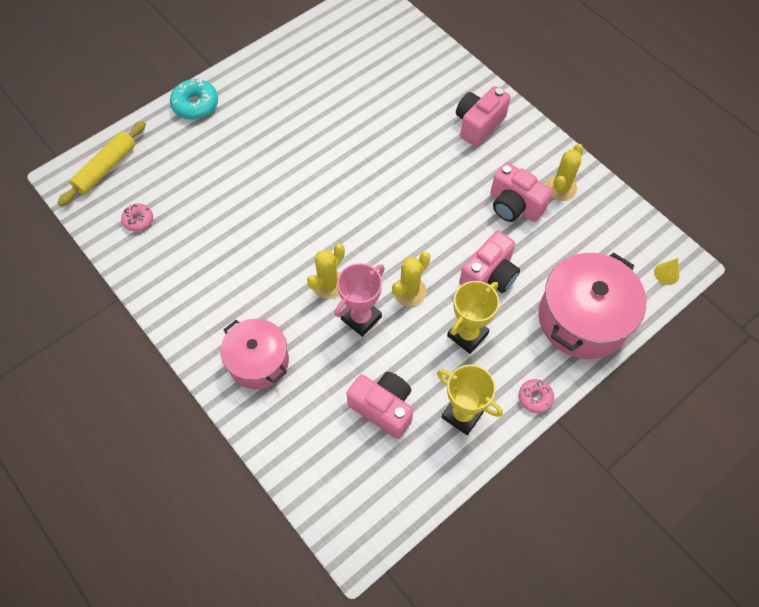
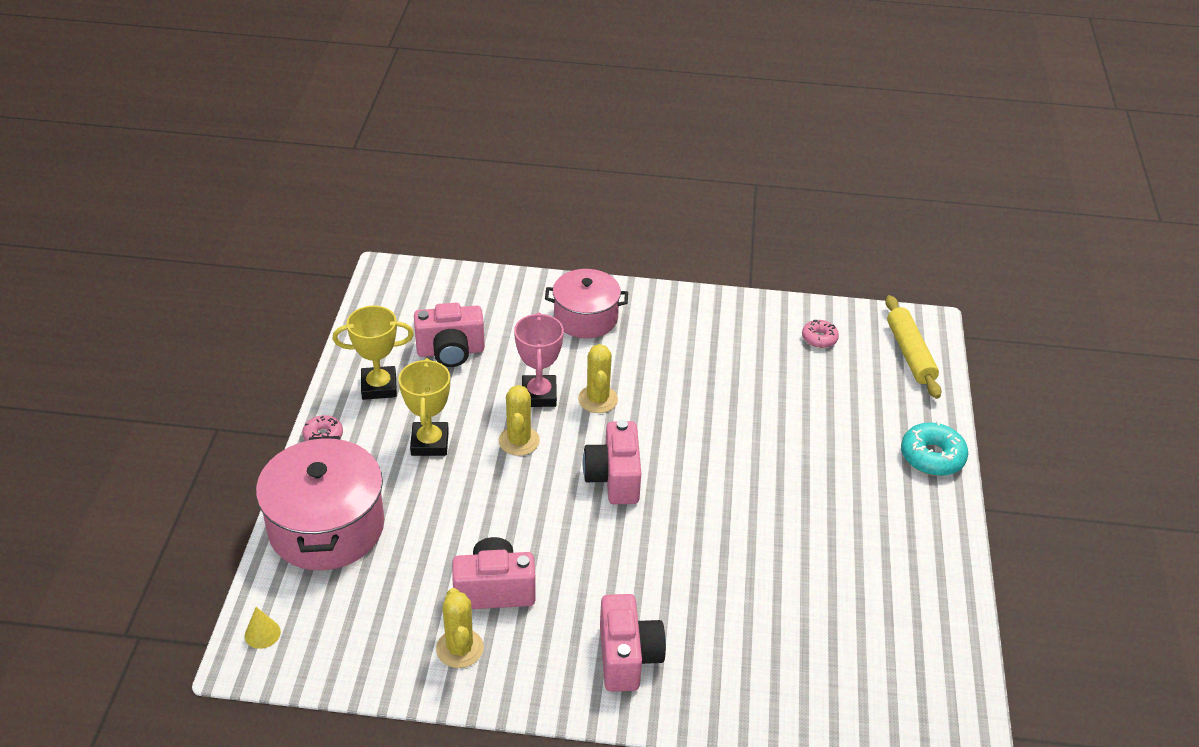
camera: 135 degrees right, 20 degrees down
(489, 276) = (456, 503): pink camera -> pink camera (614, 478)

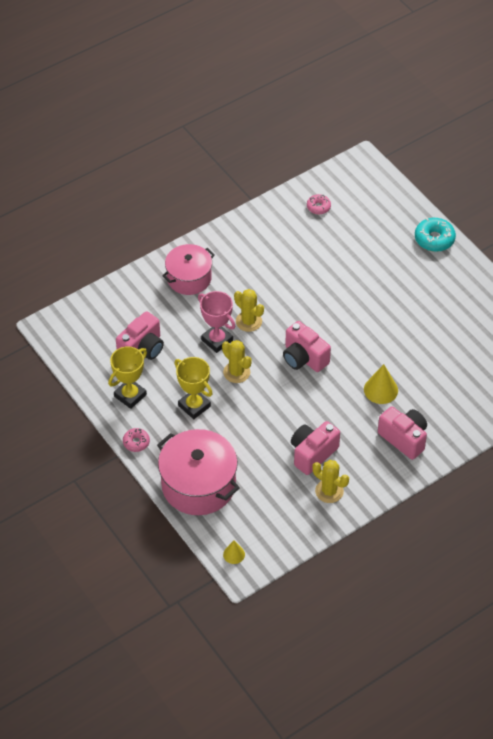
camera: 40 degrees left, 10 degrees up
(666, 578) = (381, 390): none -> yellow cone
(909, 353) = (370, 185): yellow rolling pin -> none

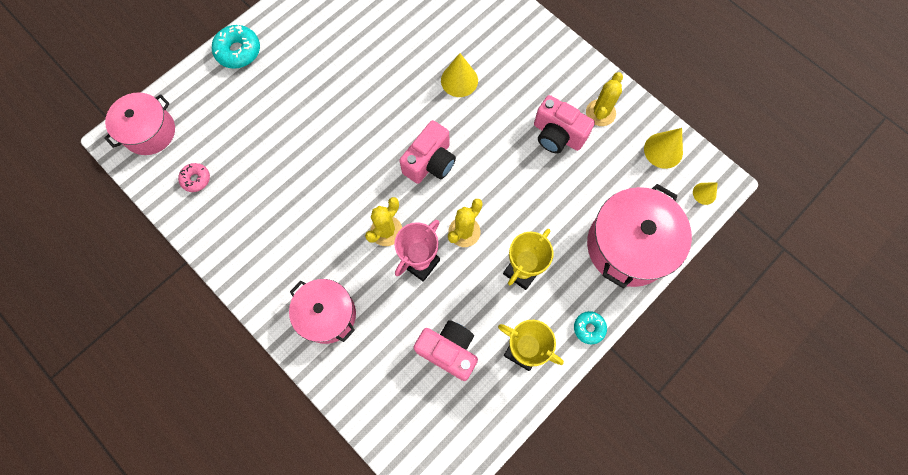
camera: 100 degrees left, 20 degrees up
(136, 442) = (589, 328): pink donut -> turquoise donut
(282, 532) = (663, 150): none -> yellow cone
(366, 180) = (149, 132): none -> pink pot
(404, 438) = (517, 52): pink camera -> none

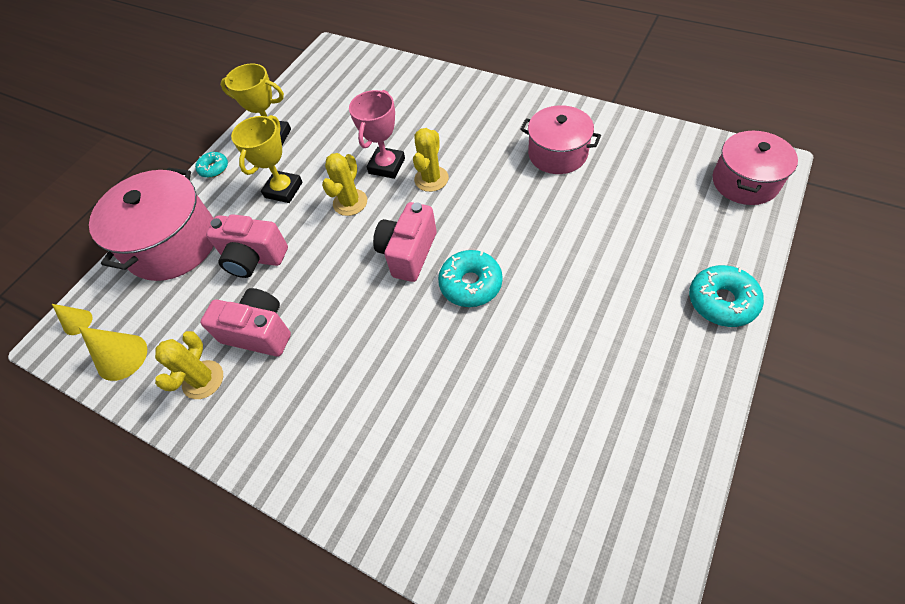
camera: 170 degrees right, 15 degrees down
(196, 179) = (655, 159): pink donut -> none
(327, 315) = (457, 107): pink pot -> pink pot (557, 153)
(393, 120) = (470, 284): none -> turquoise donut
(449, 351) = (340, 118): pink camera -> pink camera (253, 258)
(459, 80) = (404, 361): yellow cone -> none

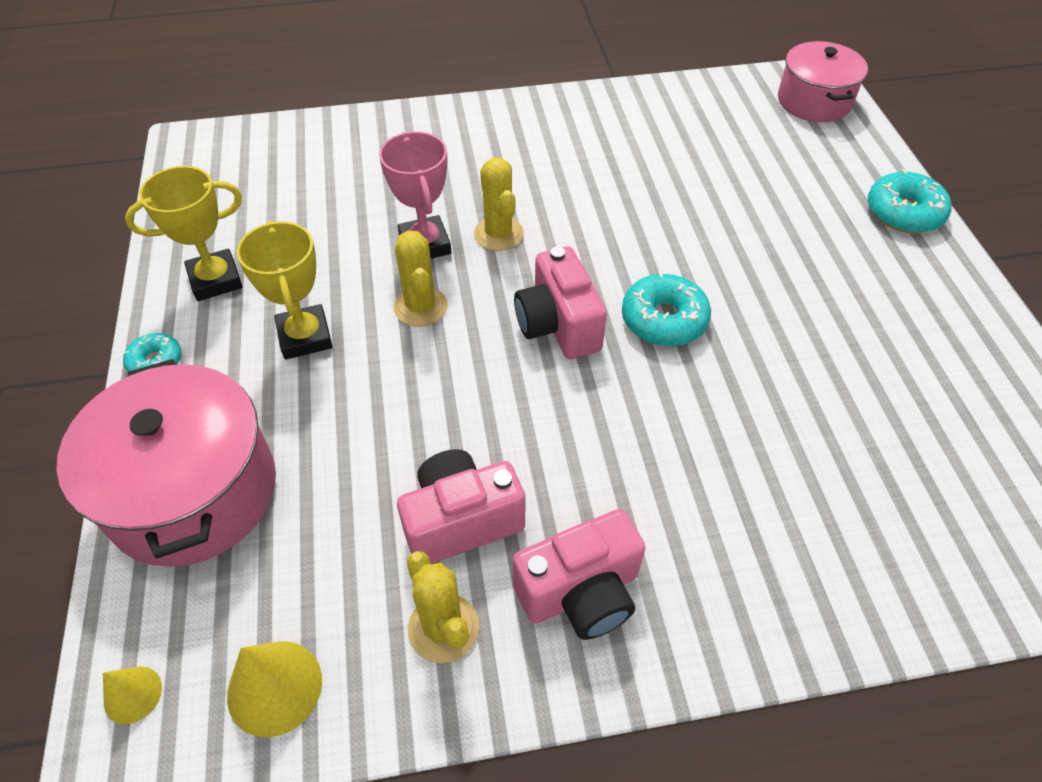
camera: 45 degrees left, 5 degrees down
(253, 258) = (352, 440): pink camera -> pink camera (581, 592)
(557, 153) = (614, 147): pink pot -> none

